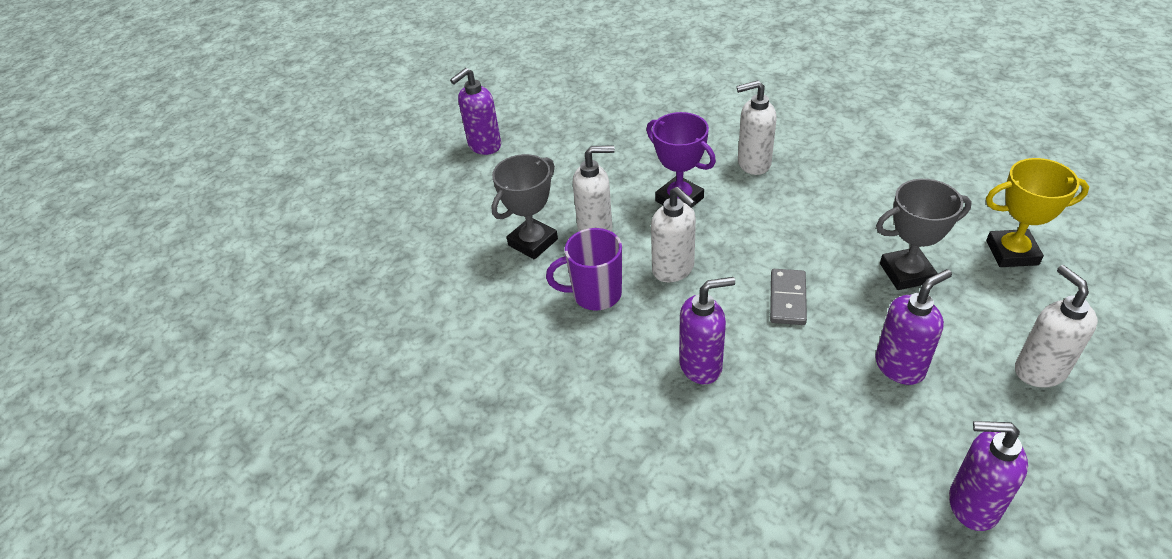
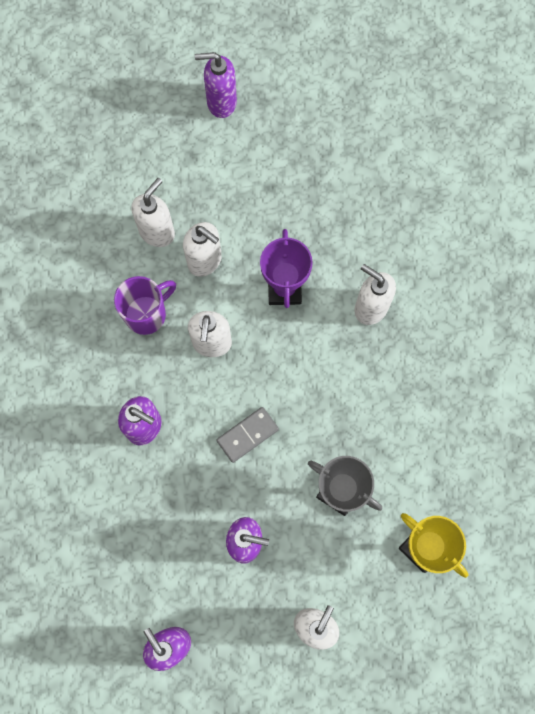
camera: 40 degrees right, 30 degrees up
(533, 242) = (157, 232): grey trophy -> white soap dispenser
(595, 294) = (147, 314): purple mug -> purple mug turned 105 degrees clockwise

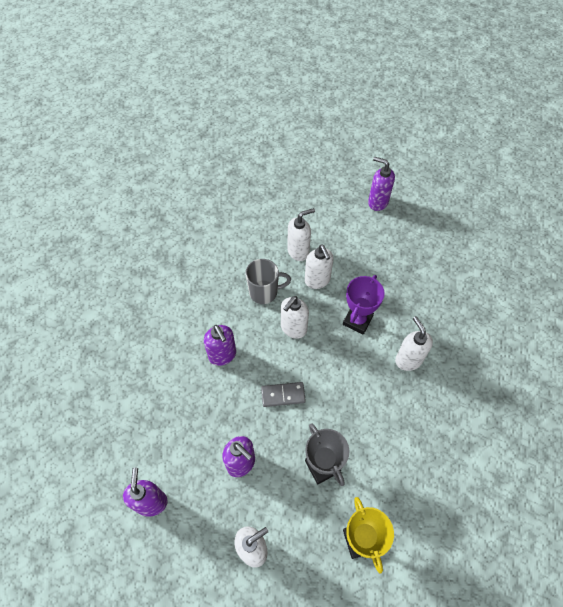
camera: 30 degrees right, 15 degrees down
(147, 314) = (264, 292): purple mug -> grey mug

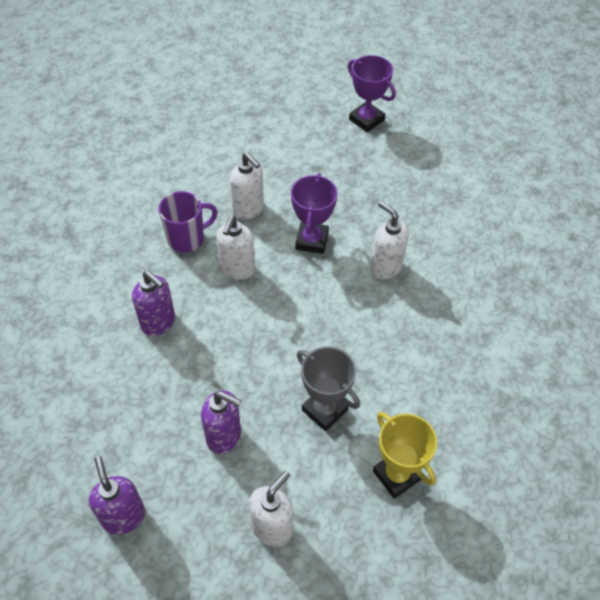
camera: 20 degrees left, 5 degrees down
(264, 292) = (187, 239): grey mug -> purple mug
(283, 395) = (250, 346): grey domino -> none
(298, 251) = (214, 183): white soap dispenser -> none
(377, 202) = (291, 107): purple soap dispenser -> none
(434, 228) = (366, 120): none -> purple trophy

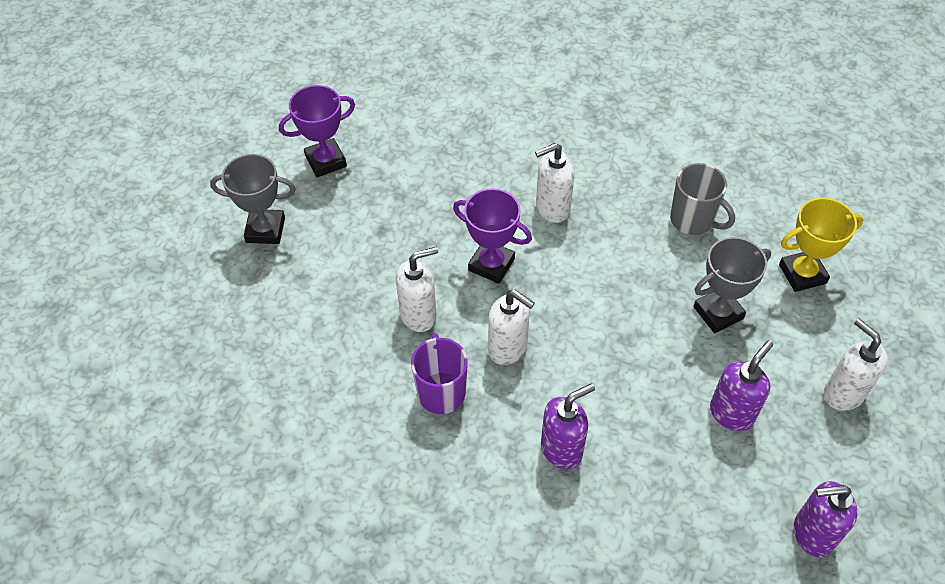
camera: 70 degrees left, 0 degrees up
(289, 107) = (265, 230): none -> grey trophy
(420, 373) = (693, 220): none -> grey mug

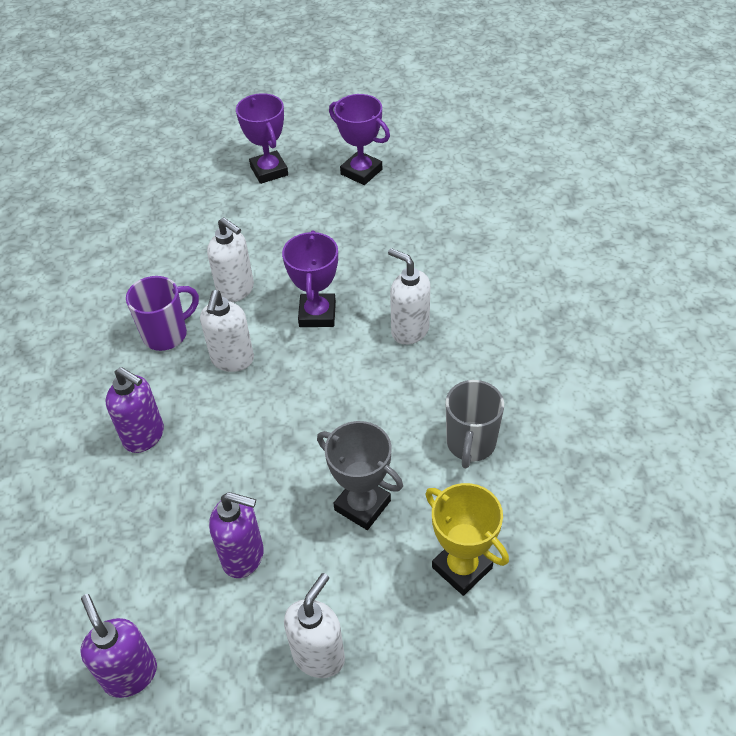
camera: 65 degrees right, 5 degrees down
(265, 230) = (269, 171): grey trophy -> purple trophy

